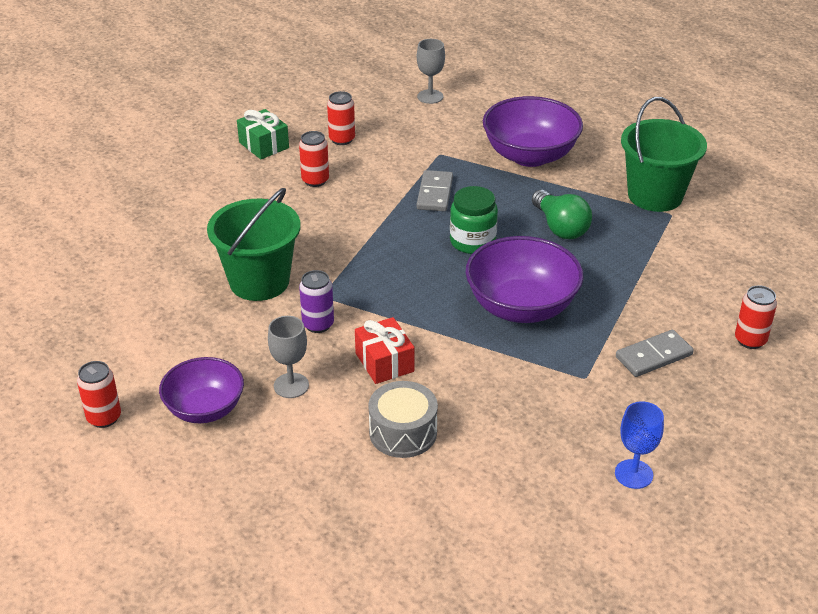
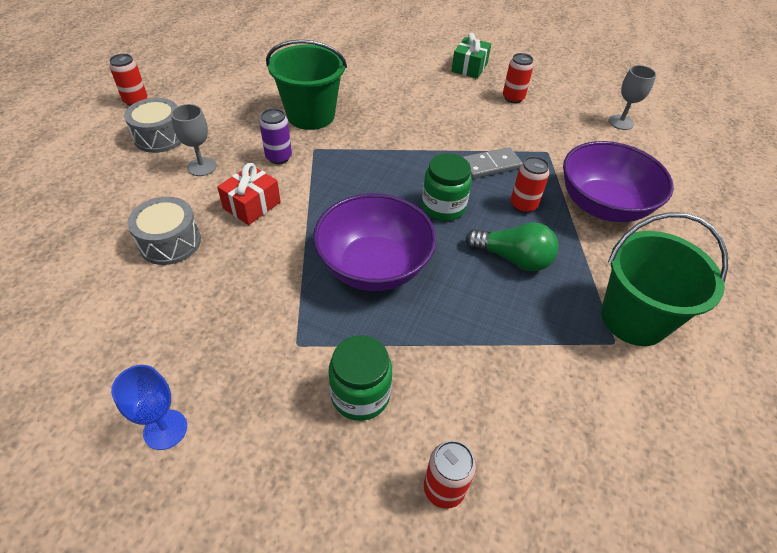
camera: 60 degrees right, 10 degrees up
(205, 409) = (160, 137): purple bowl -> grey drum
(315, 180) = (449, 102): red can -> red can (523, 205)
(560, 227) = (513, 258): green light bulb -> green light bulb turned 105 degrees counterclockwise
(654, 356) = (360, 395): grey domino -> green jar

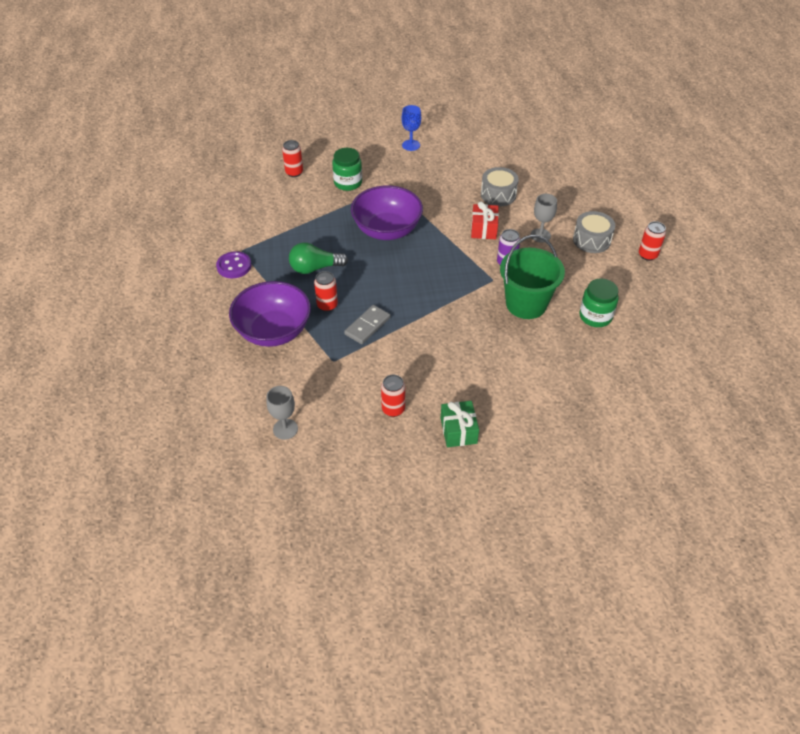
camera: 150 degrees right, 0 degrees up
(443, 207) = (376, 279): green jar -> green jar (595, 316)
(633, 318) = (234, 266): green bucket -> purple button

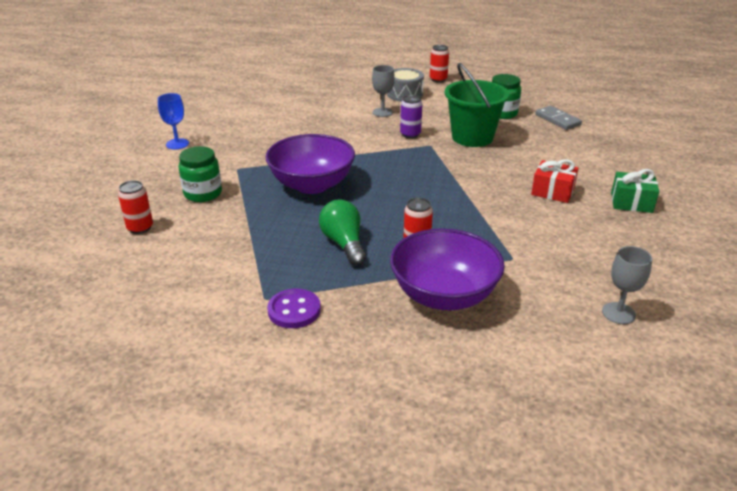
camera: 70 degrees left, 15 degrees down
(315, 268) = (344, 244): green light bulb -> green light bulb turned 150 degrees clockwise
(367, 326) = (464, 225): grey domino -> grey domino (557, 120)
(393, 409) = (597, 233): red can -> none
(484, 229) = (353, 134): red gift -> red gift (552, 191)
(498, 195) = (307, 118): grey drum -> none

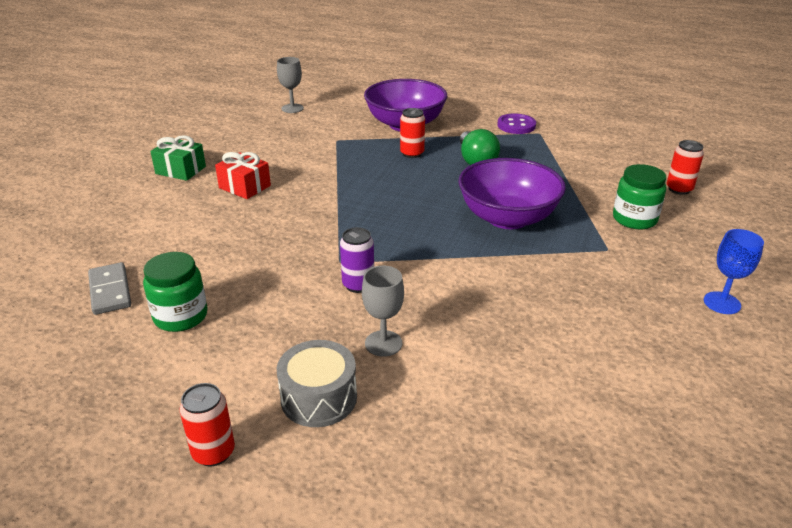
camera: 170 degrees left, 0 degrees up
(472, 137) = (271, 269): green bucket -> none

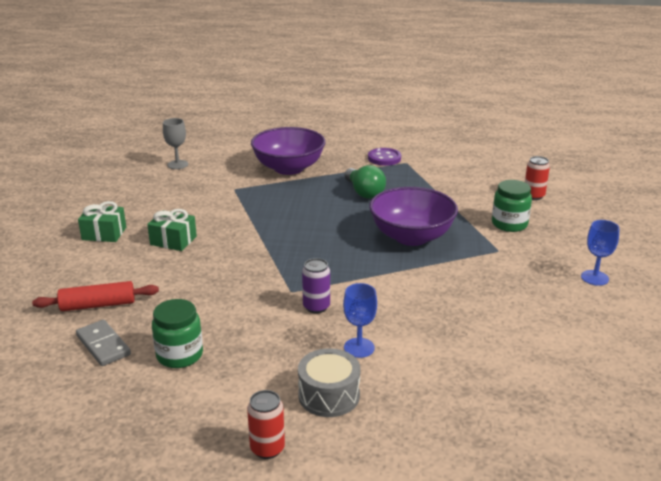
camera: 15 degrees left, 5 degrees down
(131, 245) = (98, 305): none -> red rolling pin
(245, 187) = (173, 240): red gift -> green gift
(383, 343) = (359, 348): grey goblet -> blue goblet
(412, 153) = (307, 193): red can -> none

